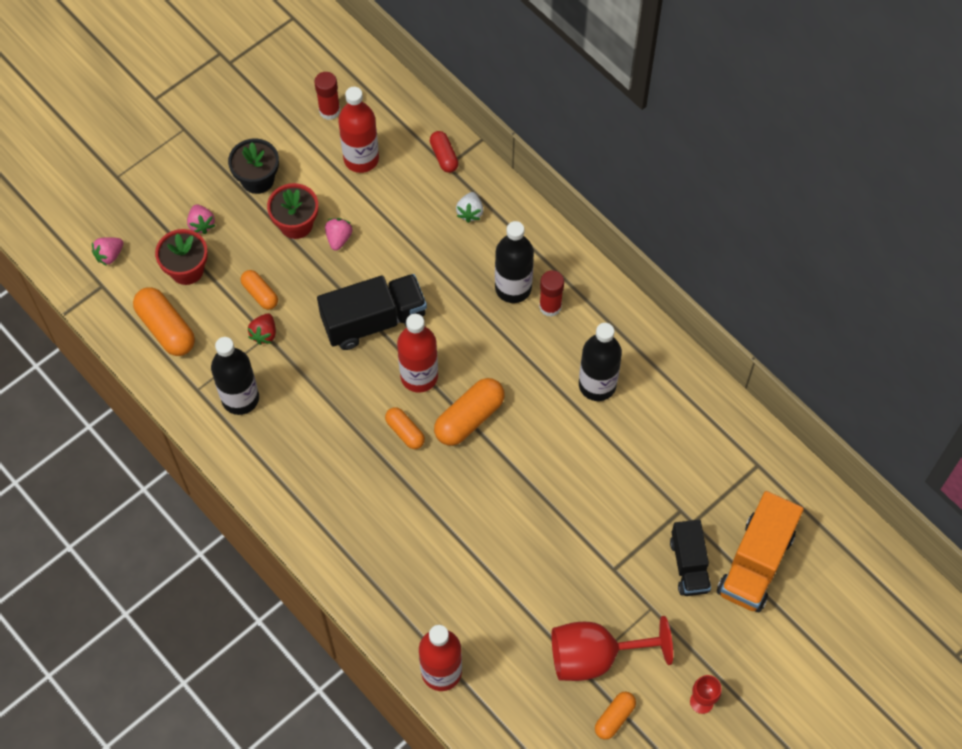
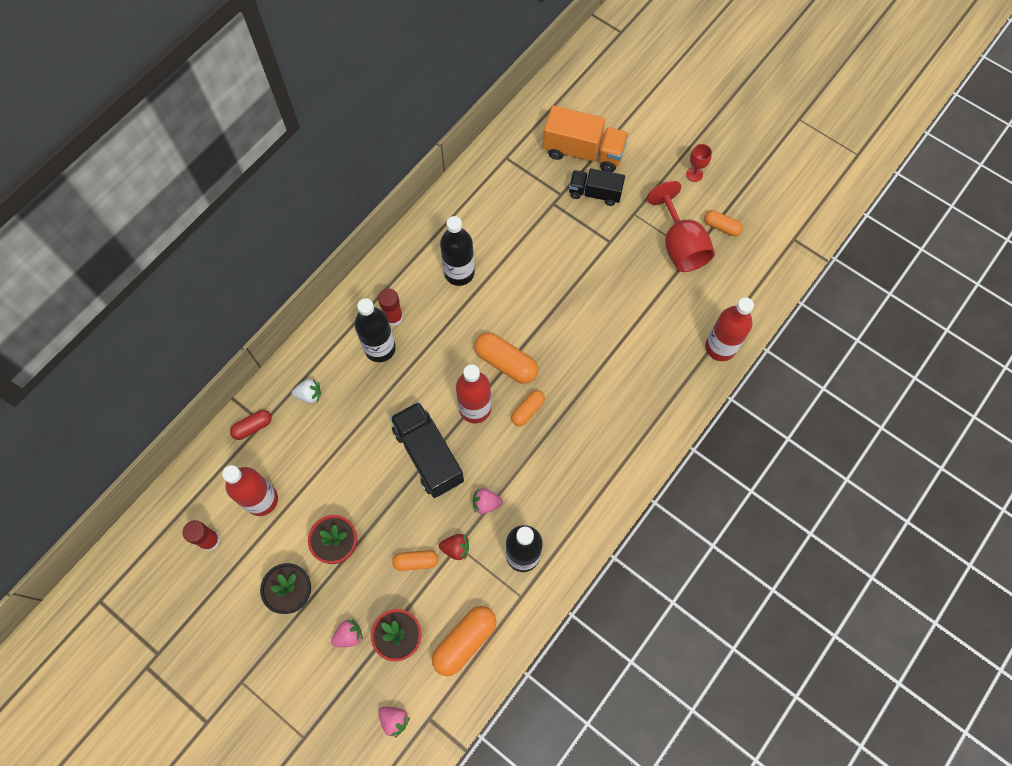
camera: 100 degrees left, 5 degrees up
(260, 294) = (416, 561): orange capsule -> orange capsule turned 45 degrees clockwise
(338, 238) = (349, 503): pink strawberry -> pink strawberry (486, 503)
(689, 565) = (595, 193): black truck -> black truck turned 150 degrees counterclockwise

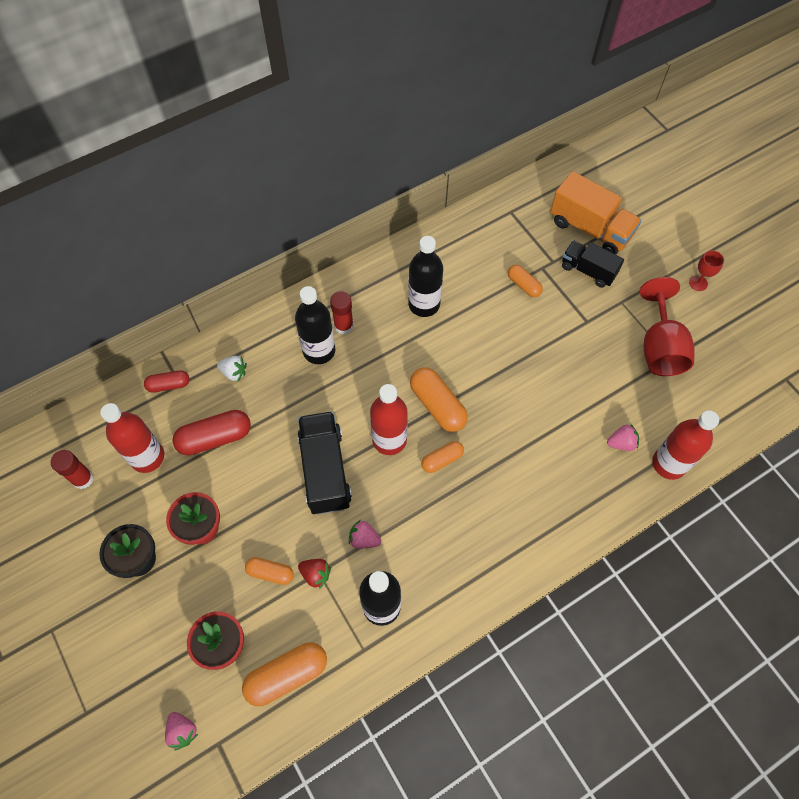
camera: 20 degrees right, 5 degrees down
(317, 461) = (215, 438): none -> red capsule
(349, 635) = (174, 623): pink strawberry -> pink strawberry (621, 443)
(721, 227) = (710, 343): orange capsule -> orange capsule (523, 285)

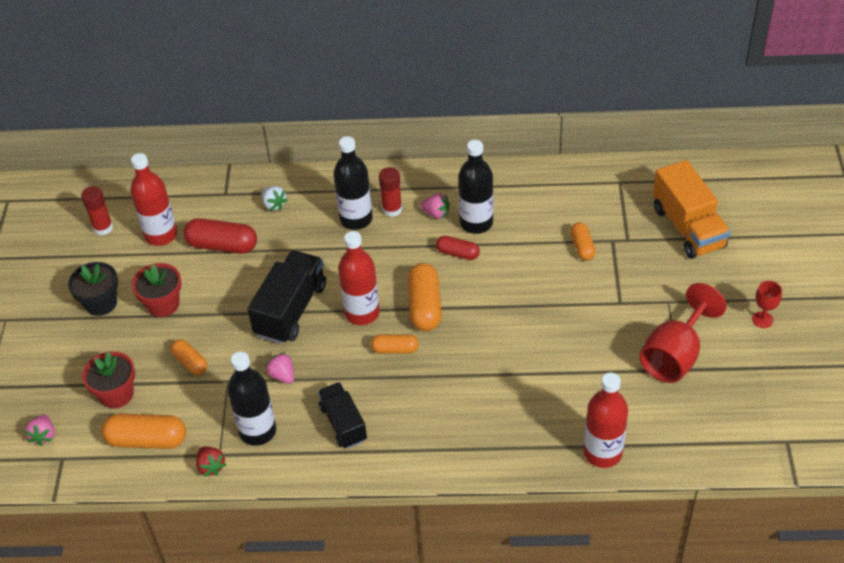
camera: 35 degrees right, 15 degrees down
(169, 385) = (216, 191): red capsule -> red capsule (458, 253)
(316, 574) = (224, 381): red strawberry -> red strawberry (211, 466)
(588, 270) = (656, 261): black truck -> black truck (343, 423)
(621, 443) = (570, 414): pink strawberry -> pink strawberry (436, 213)

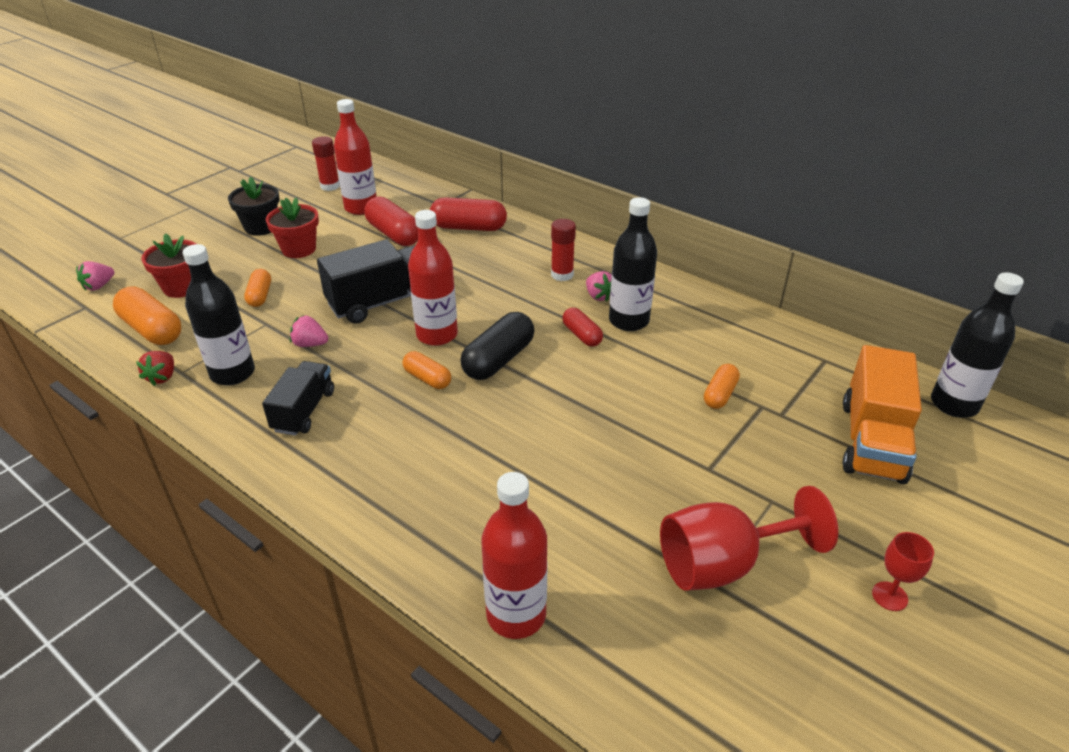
camera: 35 degrees right, 10 degrees down
(274, 204) = (468, 227): white strawberry -> red capsule
(282, 376) = (310, 344): pink strawberry -> pink strawberry turned 75 degrees counterclockwise
(356, 219) = (522, 267): black bottle -> black bottle (954, 404)
(425, 306) = (498, 360): orange capsule -> black capsule

